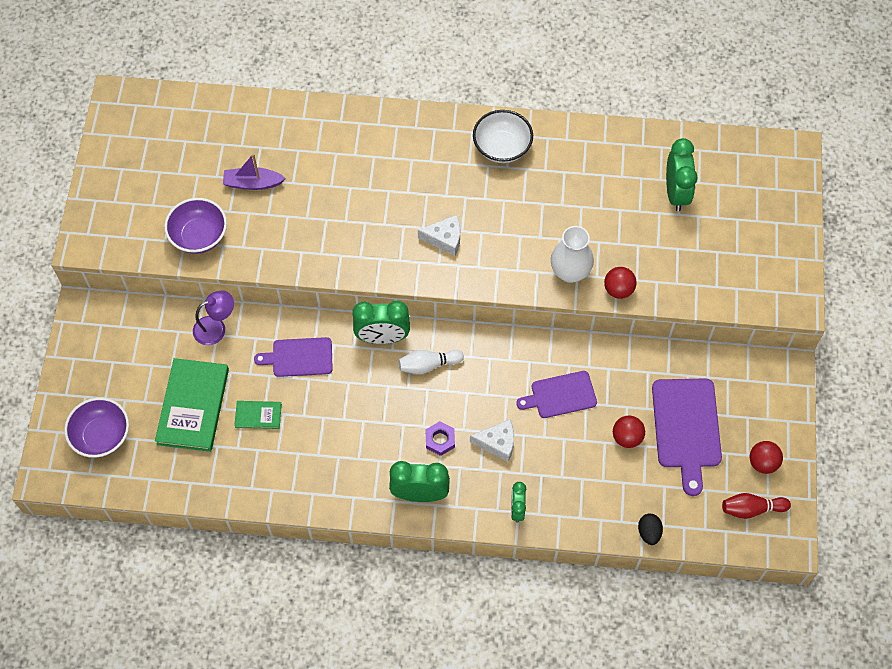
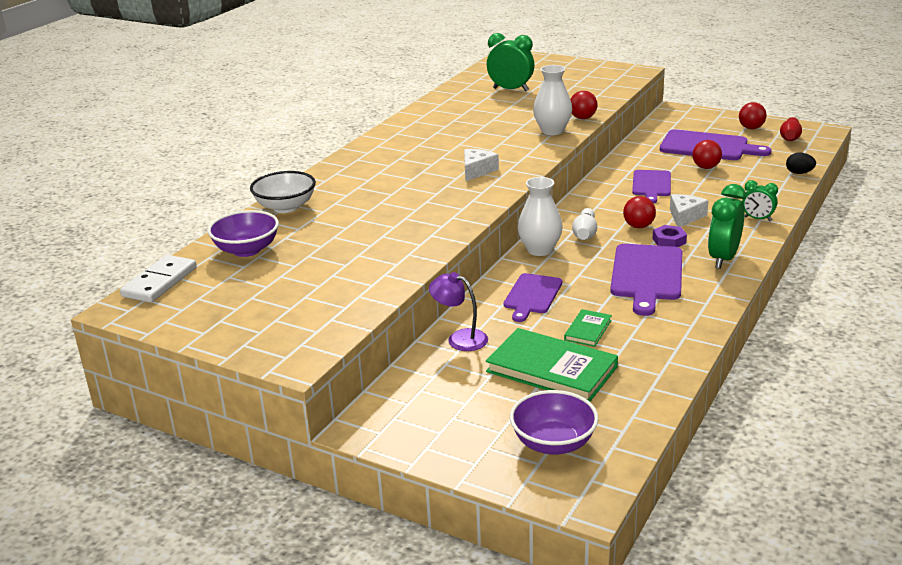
camera: 65 degrees left, 35 degrees down
(162, 100) = (159, 282): none -> white domino
(199, 236) = (359, 286): purple bowl -> purple bowl (247, 250)
(216, 328) = (460, 338): purple lamp -> purple lamp turned 60 degrees counterclockwise
(253, 183) = (324, 247): purple boat -> none
(366, 437) = (646, 275): none -> purple cutting board
(382, 337) = (540, 250): green clock -> white vase
(460, 406) = (638, 226): none -> red ball
(502, 147) = (406, 137): white bowl -> white bowl (285, 207)

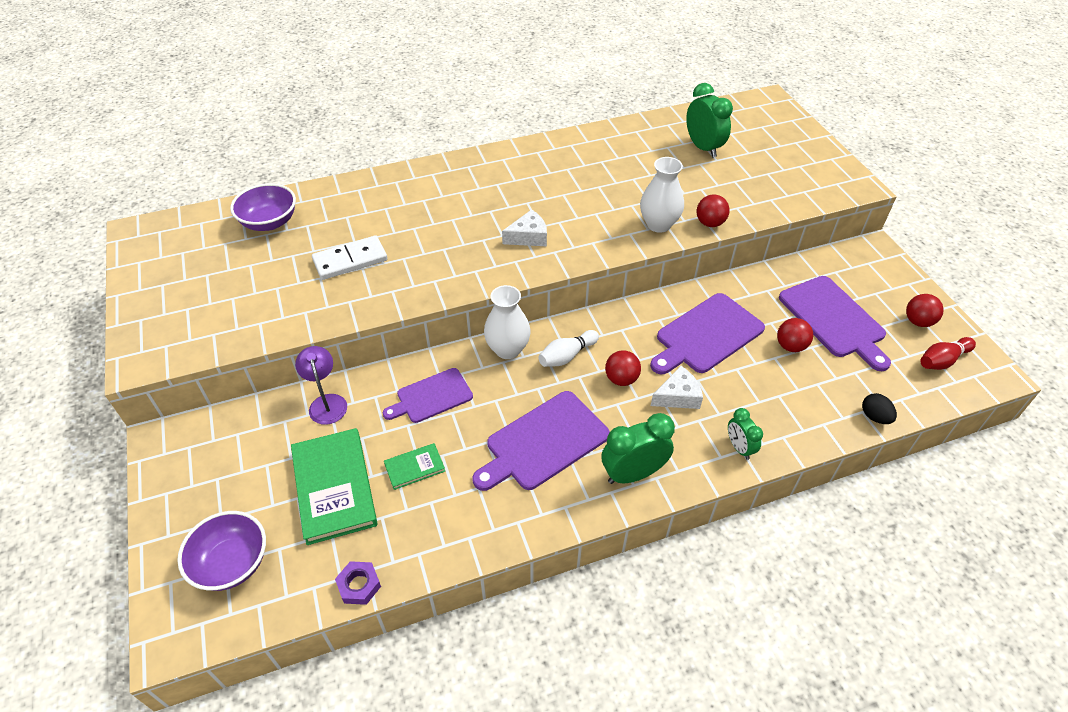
camera: 40 degrees right, 20 degrees up
(159, 282) = (186, 220): white domino -> white domino (350, 260)
(285, 207) = (351, 191): white bowl -> none
(651, 185) = (706, 335): purple cutting board -> purple cutting board, size x1.55
(669, 241) = (620, 415): purple nut -> purple nut (359, 585)

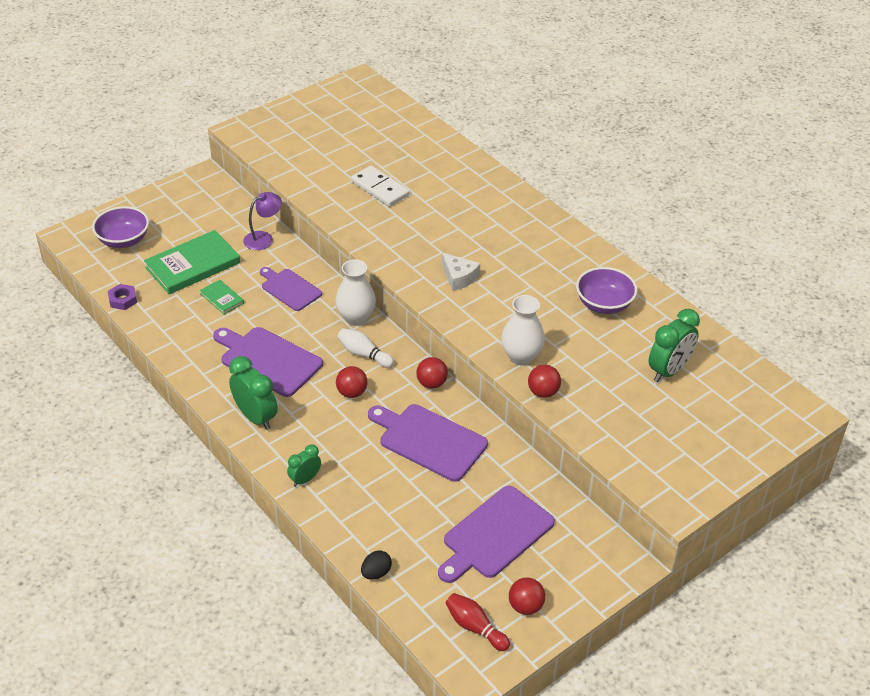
camera: 70 degrees right, 5 degrees down
(269, 222) = (402, 135): purple bowl -> purple bowl (604, 304)
(678, 396) = (347, 432): white cheese -> none
(790, 346) = (442, 503): red ball -> red ball (431, 383)

